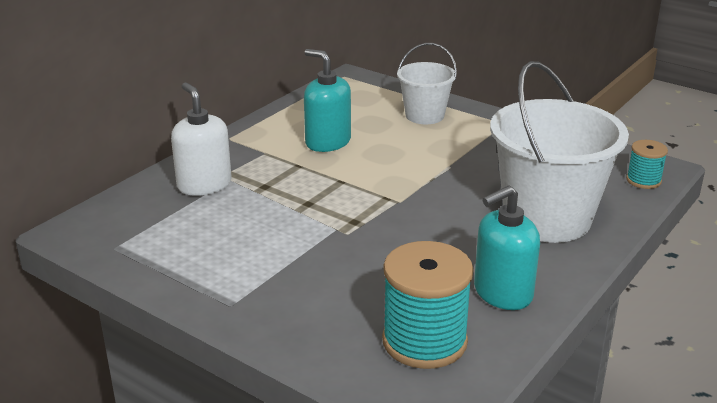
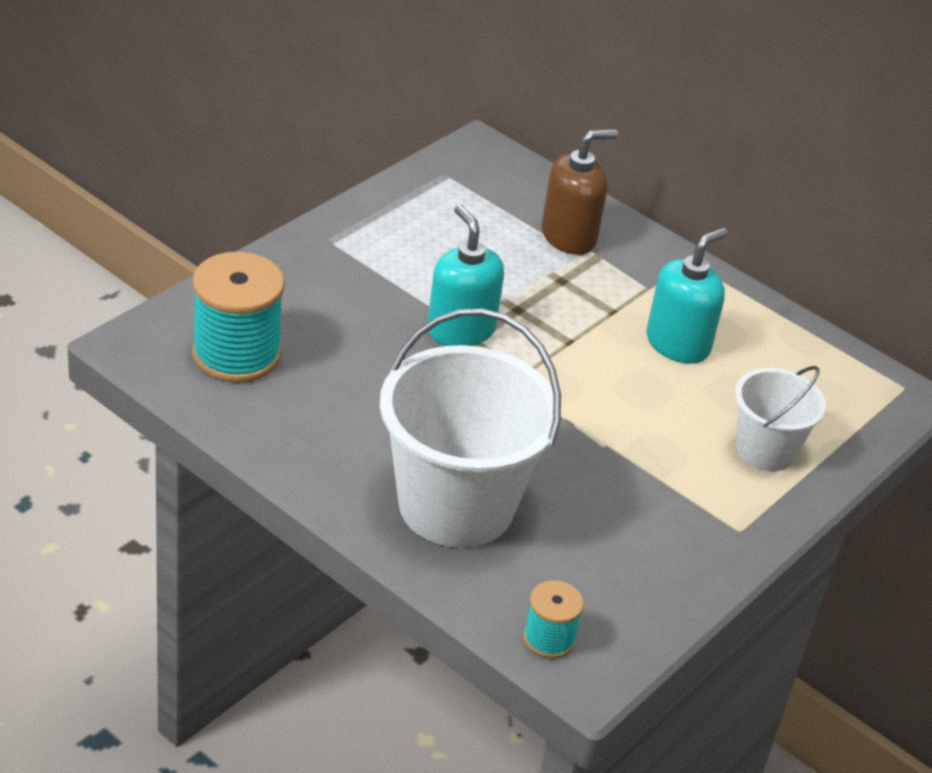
camera: 90 degrees right, 10 degrees up
(204, 185) = (569, 236): white soap dispenser -> brown soap dispenser
(502, 293) = (304, 427): turquoise soap dispenser -> turquoise soap dispenser (460, 330)

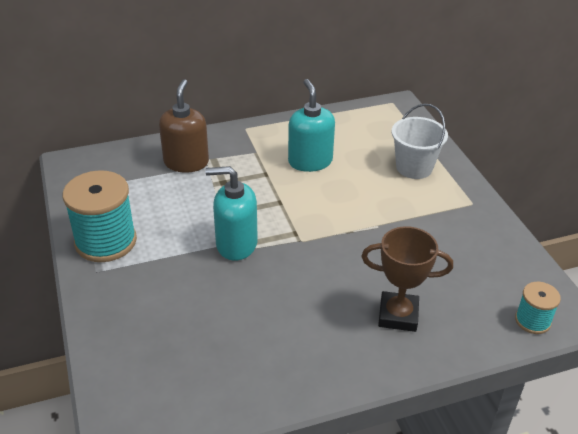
camera: 55 degrees left, 0 degrees up
(236, 354) = (179, 373): turquoise spool -> turquoise spool (106, 241)
(456, 505) = (398, 315): white bucket -> brown trophy

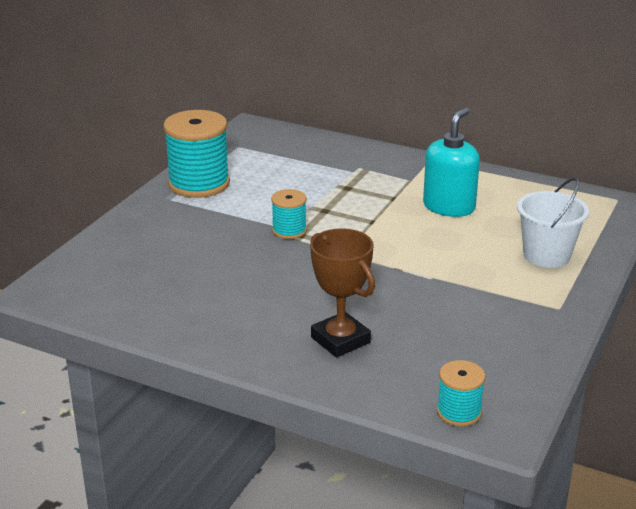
camera: 45 degrees right, 10 degrees down
(186, 162) = (339, 162): brown soap dispenser -> none
(236, 244) = (289, 230): turquoise soap dispenser -> turquoise spool

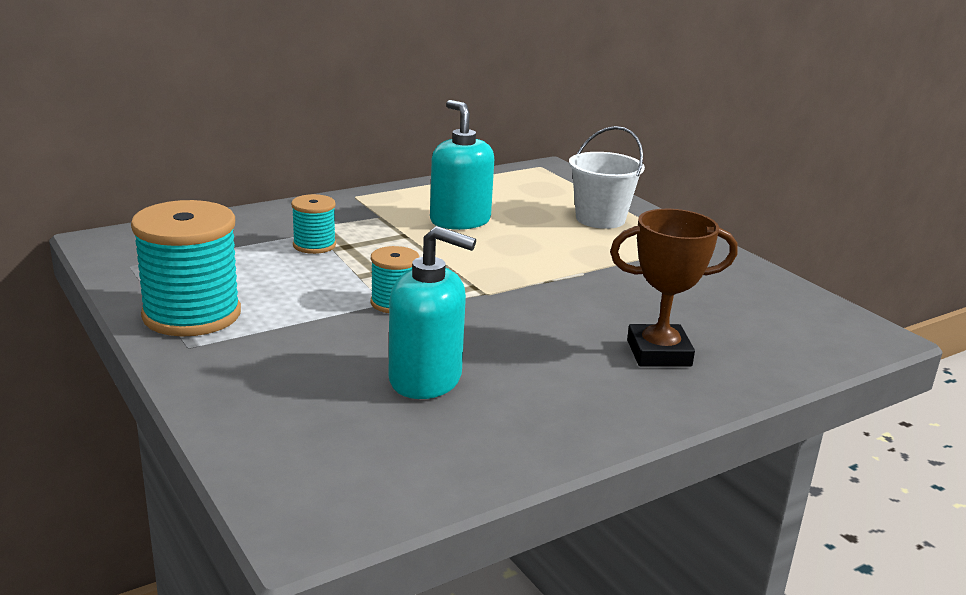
camera: 60 degrees left, 5 degrees down
(208, 273) = (426, 379): none -> turquoise soap dispenser
(459, 412) = (834, 342): turquoise spool -> turquoise spool (314, 245)

